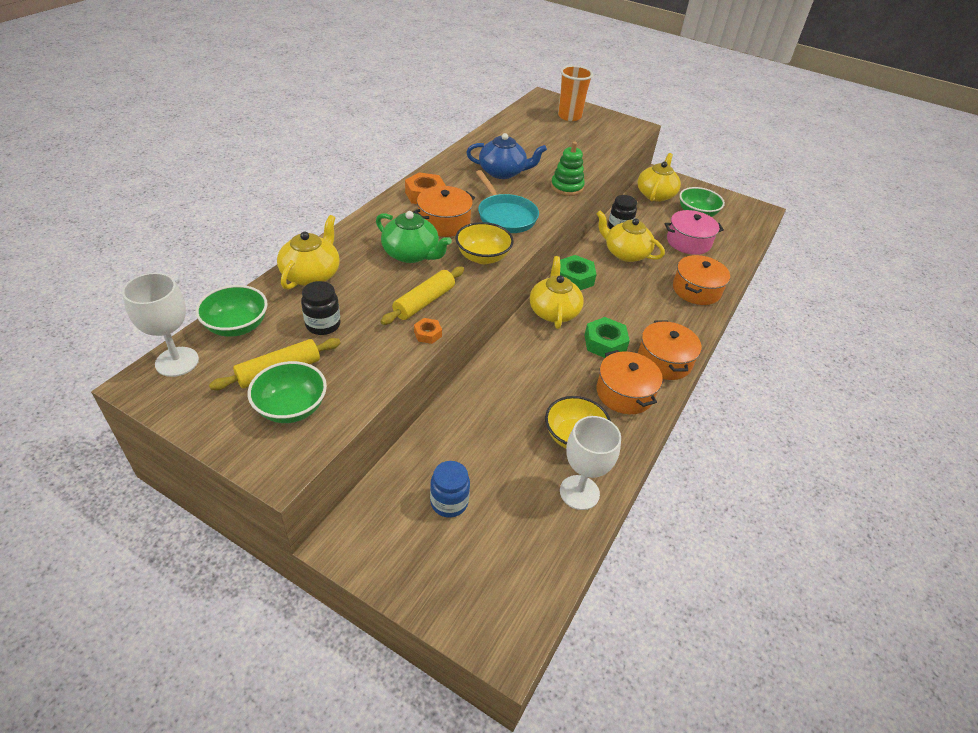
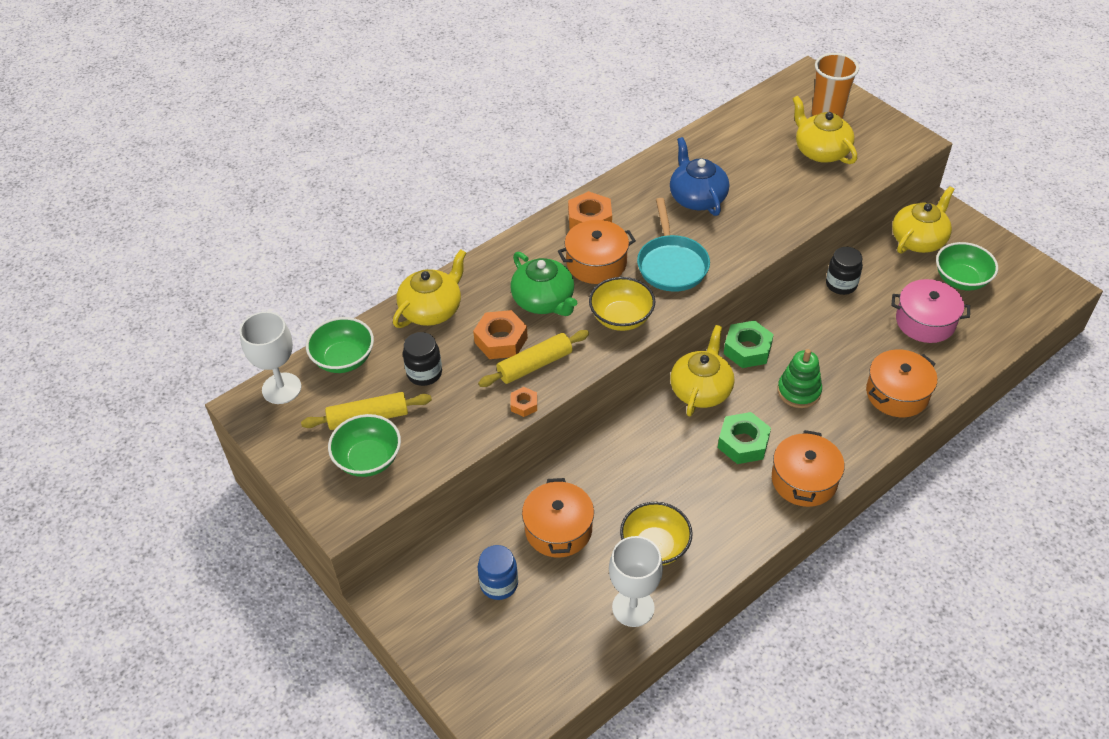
camera: 25 degrees right, 5 degrees up
(385, 288) = (501, 340): none -> orange nut
(503, 172) = (697, 198): blue teapot -> blue teapot turned 135 degrees counterclockwise
(567, 187) = (768, 231): green stacking toy -> green stacking toy (799, 391)
(624, 393) = (736, 509): orange pot -> orange pot (558, 529)
(625, 253) = (830, 325): yellow teapot -> yellow teapot (821, 151)

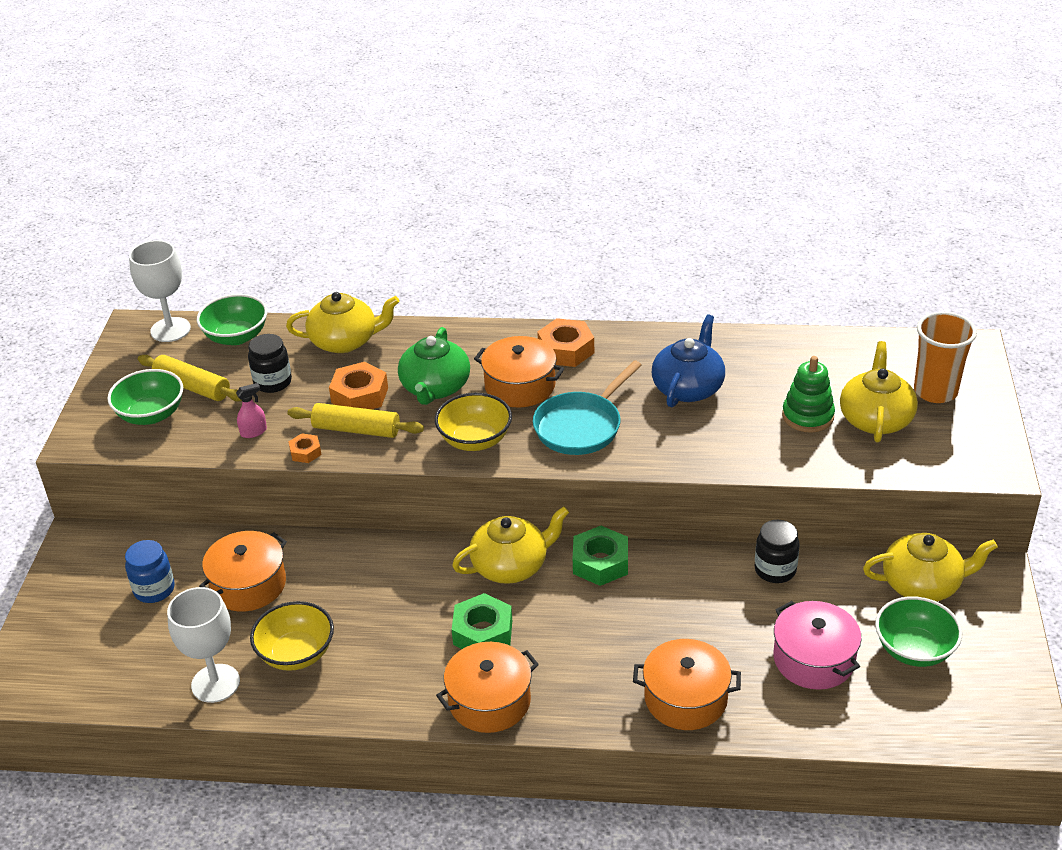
camera: 45 degrees right, 10 degrees down
(465, 417) = (253, 432): none -> pink spray bottle
(799, 391) = (595, 628): green stacking toy -> green stacking toy (808, 416)

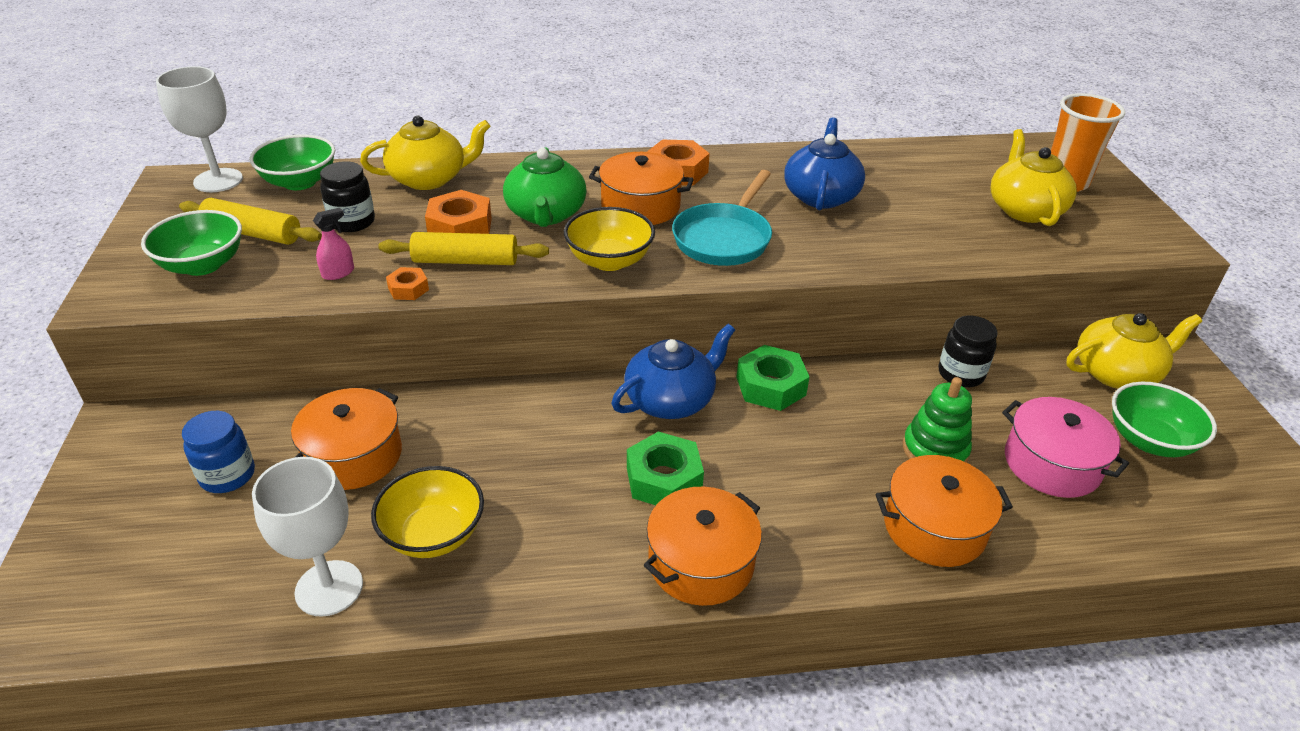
camera: 15 degrees left, 0 degrees up
(511, 566) = (671, 400): yellow teapot -> blue teapot
(808, 416) = (956, 212): green stacking toy -> green stacking toy (935, 450)

